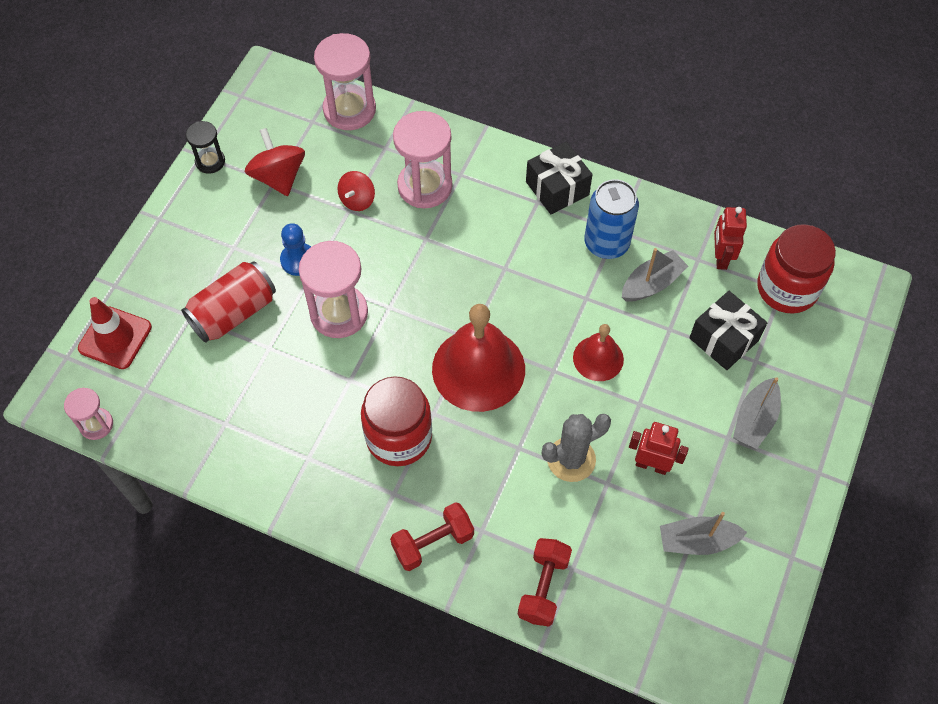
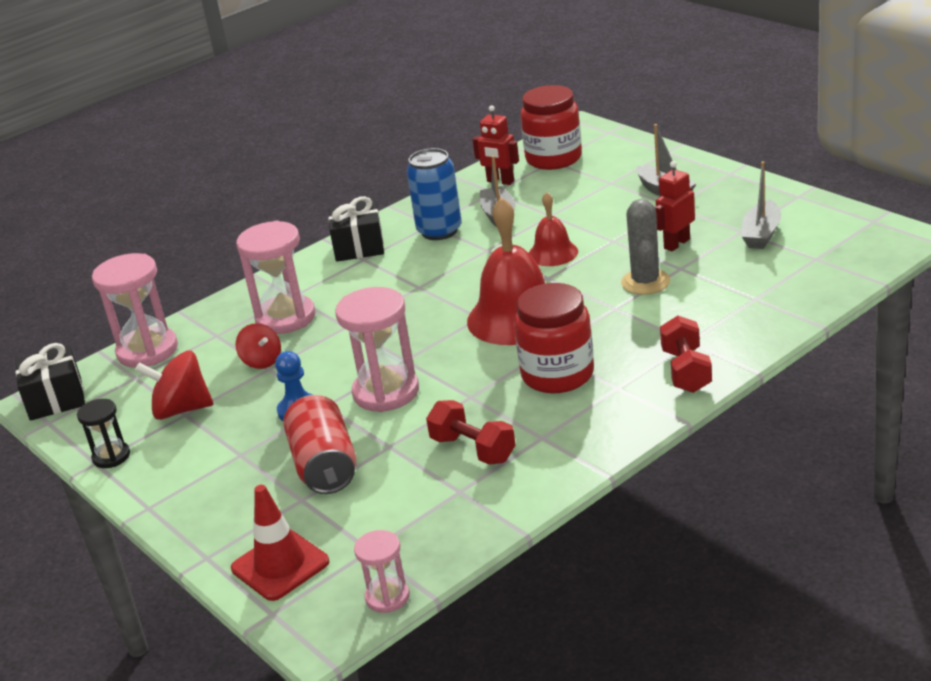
camera: 60 degrees left, 30 degrees down
(543, 587) = (766, 316): red dumbbell -> red dumbbell (473, 449)
(724, 339) = (579, 192): black gift -> black gift (56, 399)

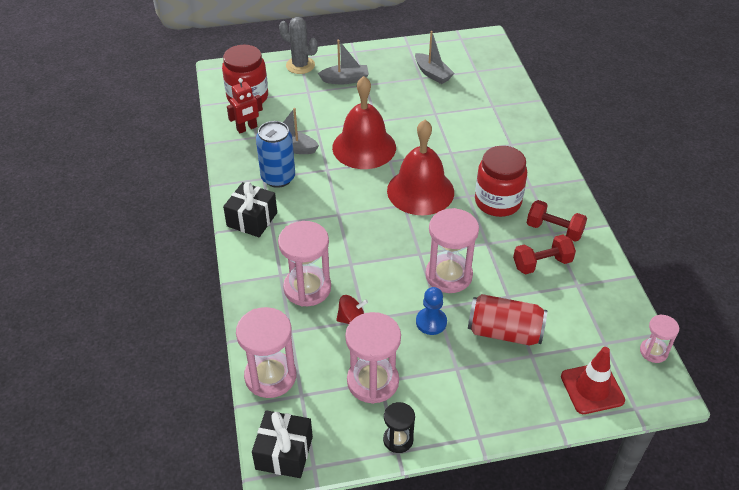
camera: 65 degrees left, 15 degrees up
(182, 409) = (373, 381): red spinning top -> pink hourglass
(553, 253) = (364, 147): red bell -> red bell, size x1.83
(645, 282) = (436, 131): grey cactus -> grey cactus (300, 65)
(676, 244) = (408, 103): red robot -> none
(686, 371) = (538, 158): red dumbbell -> red dumbbell (554, 230)

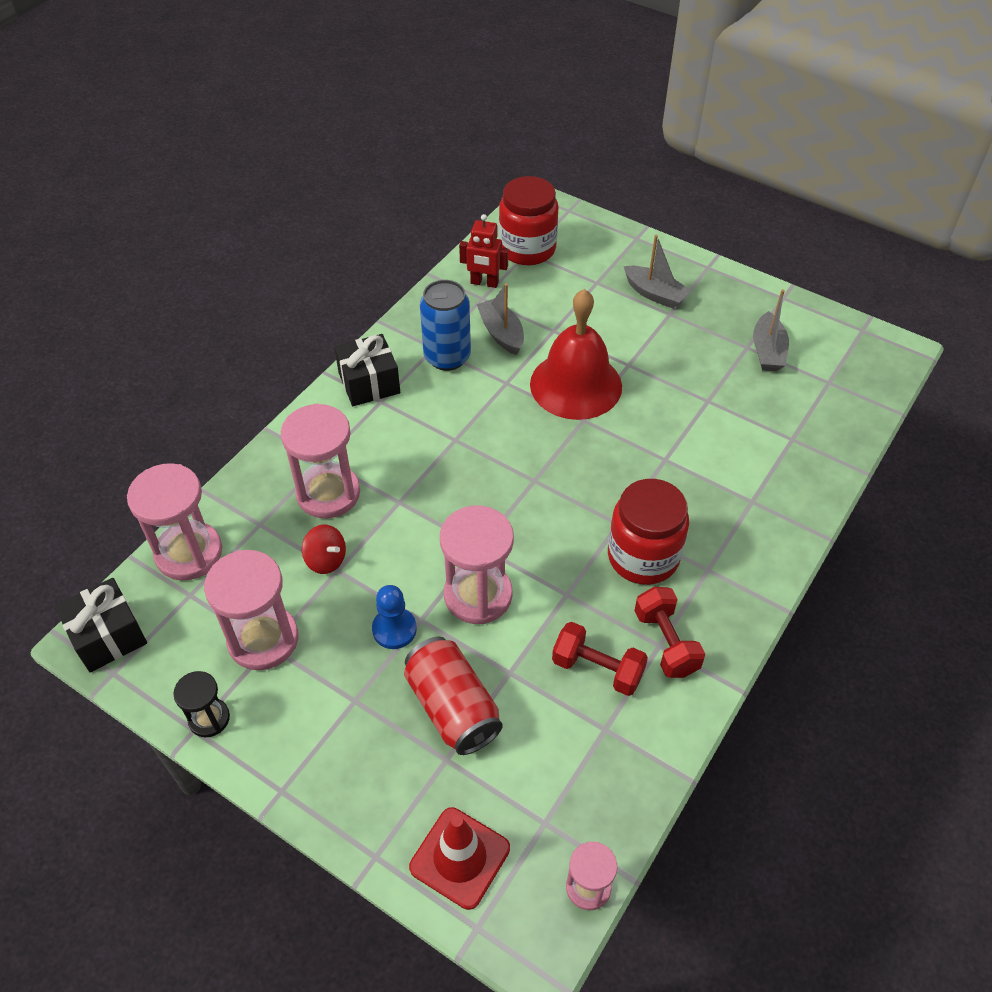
camera: 45 degrees right, 5 degrees up
(300, 65) = (626, 247): grey cactus -> none
(420, 191) = (572, 478): red bell -> none

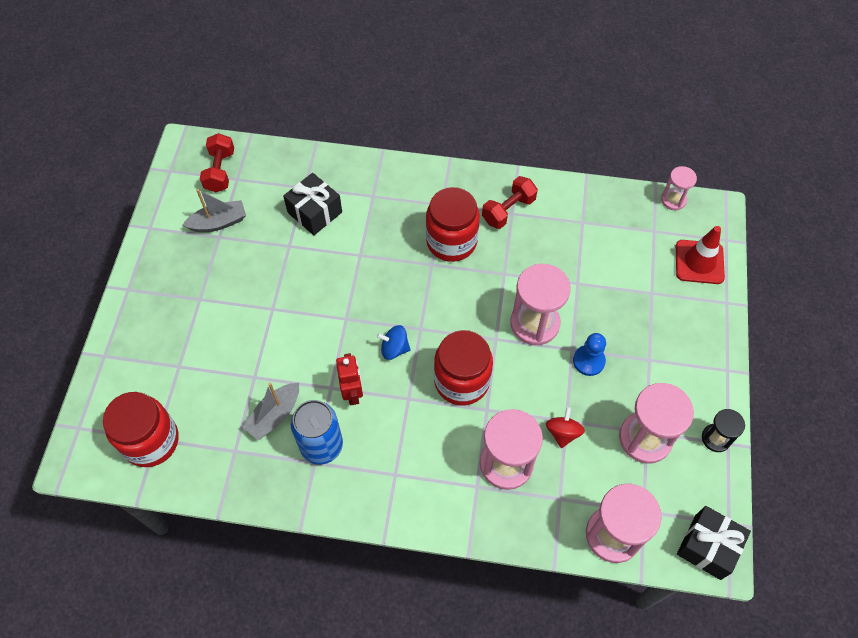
camera: 115 degrees left, 10 degrees up
(369, 383) = (379, 494): black gift -> black gift (315, 212)
(446, 492) = (461, 381): none -> red jar
(452, 707) = (619, 303): red can -> none
(484, 283) = (213, 458): red robot -> red robot (352, 393)
(522, 448) = (394, 348): none -> blue spinning top
(576, 385) = (311, 337): red bell -> none
(597, 669) = (547, 238): red dumbbell -> red dumbbell (220, 171)
(655, 294) = (178, 317): grey boat -> none

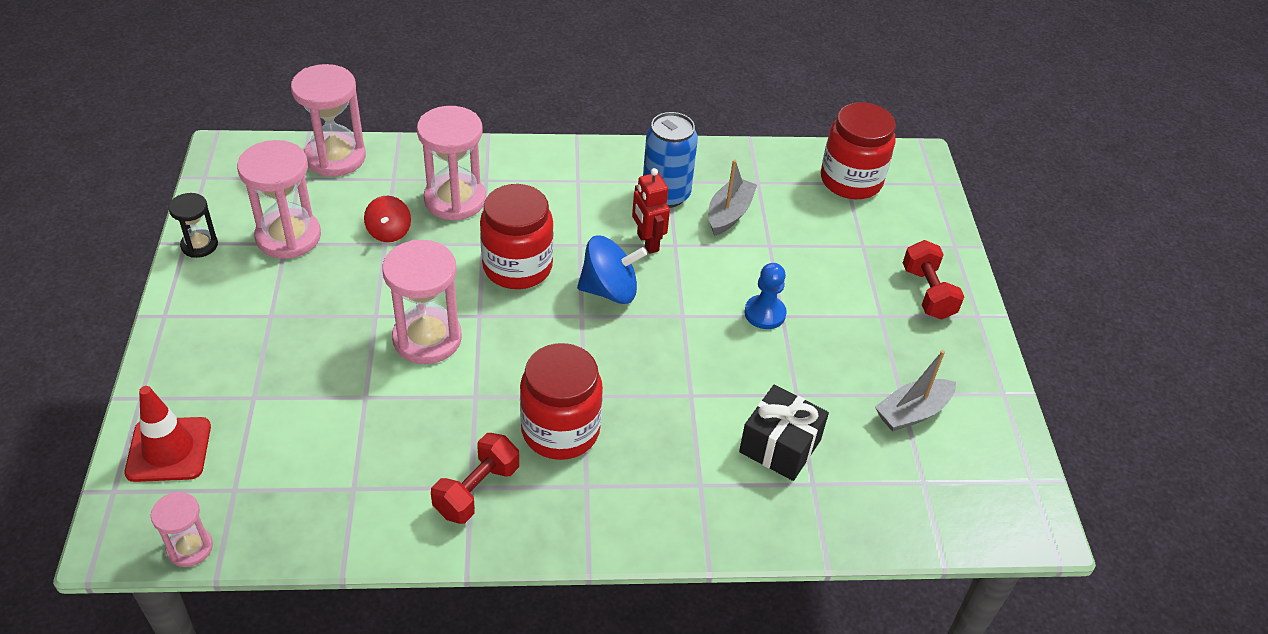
camera: 165 degrees right, 15 degrees down
(220, 171) = (956, 490): red dumbbell -> red dumbbell (927, 293)
(394, 348) = (609, 290): blue spinning top -> blue spinning top, size x1.57
(588, 361) = (353, 305): blue pawn -> blue pawn (765, 313)
(707, 547) = (233, 158): black gift -> none

